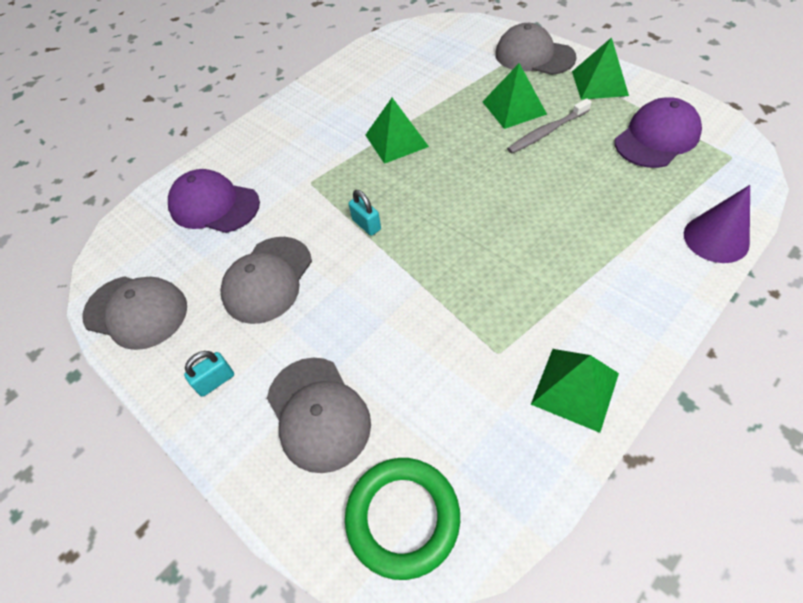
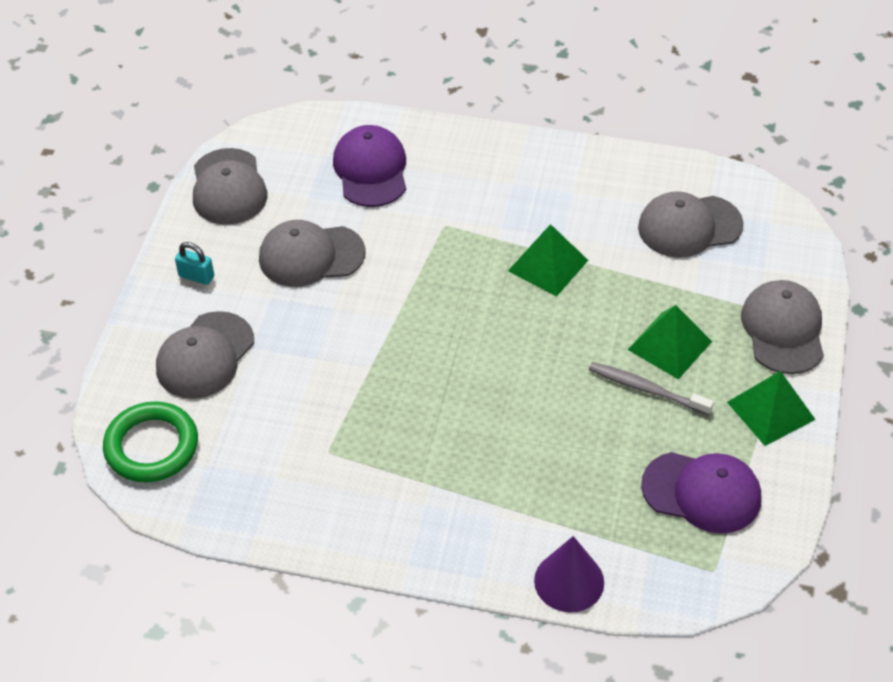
camera: 55 degrees right, 5 degrees down
(366, 225) = (416, 295): turquoise padlock -> none
(416, 64) = (689, 226): none -> grey cap
(575, 388) = (322, 517): green pyramid -> none

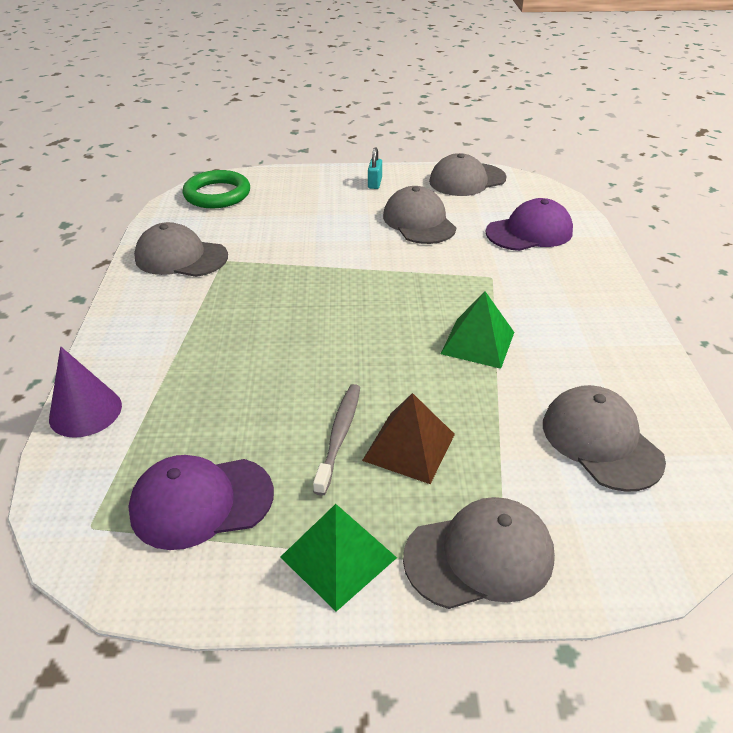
camera: 75 degrees right, 10 degrees down
(205, 356) = (302, 198): grey cap -> grey cap (181, 257)
(669, 345) = (409, 447): green pyramid -> brown pyramid
(702, 492) = (201, 502): purple cap -> purple cap turned 75 degrees clockwise

